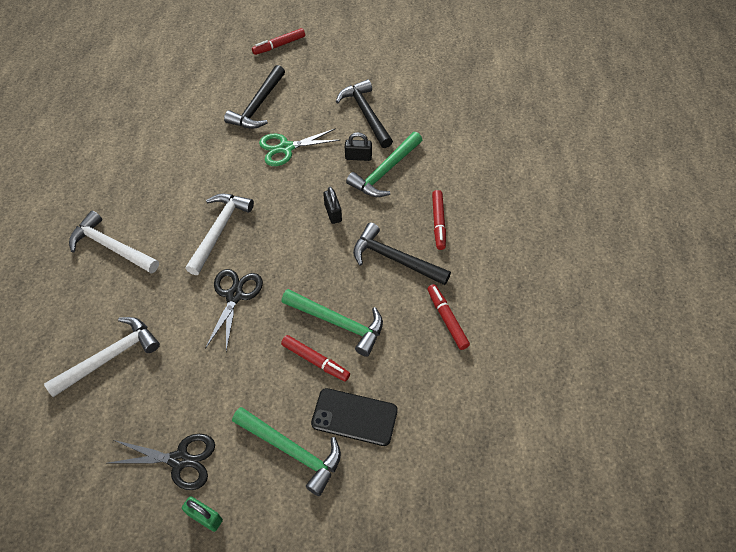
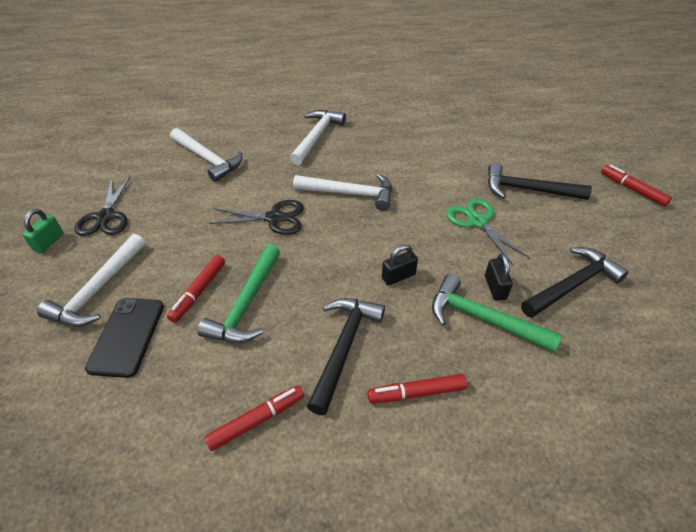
camera: 80 degrees right, 10 degrees down
(292, 451) = (98, 290): green hammer -> white hammer

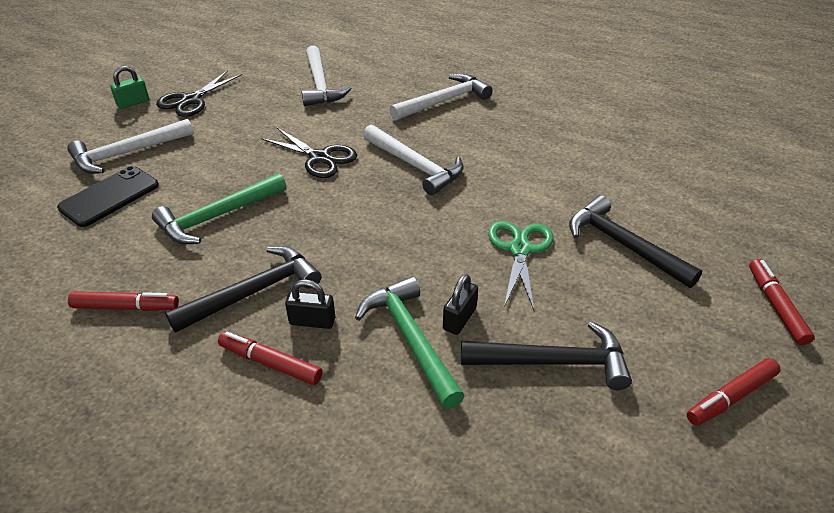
camera: 35 degrees right, 5 degrees down
(199, 292) = (193, 189): red marker -> red marker (731, 397)
(398, 276) = (373, 259): black padlock -> black padlock (312, 321)

